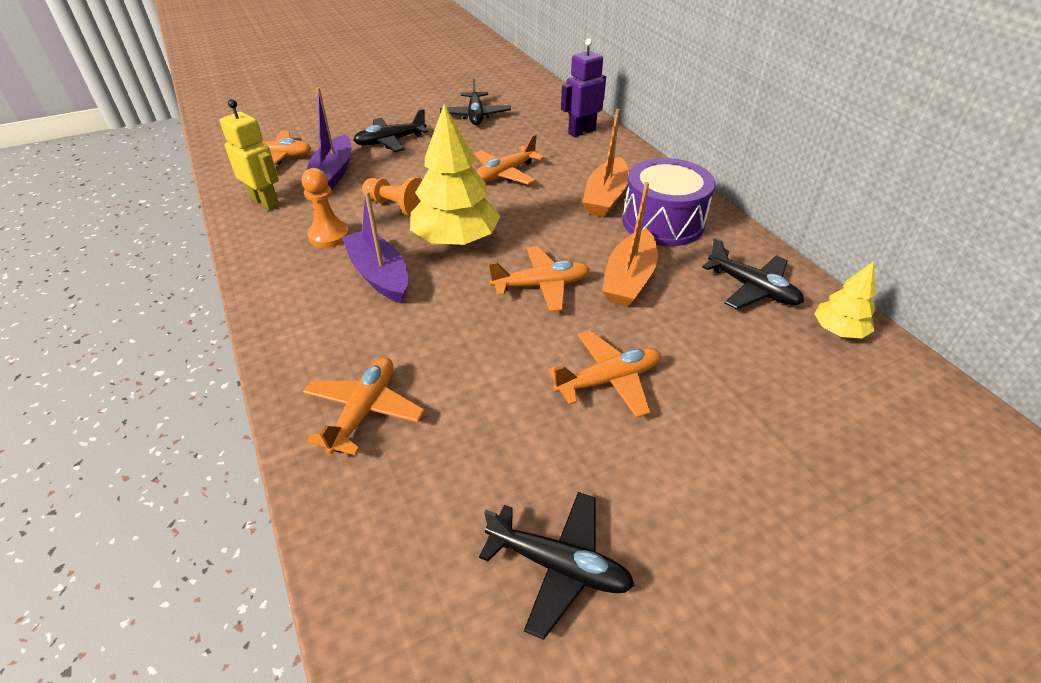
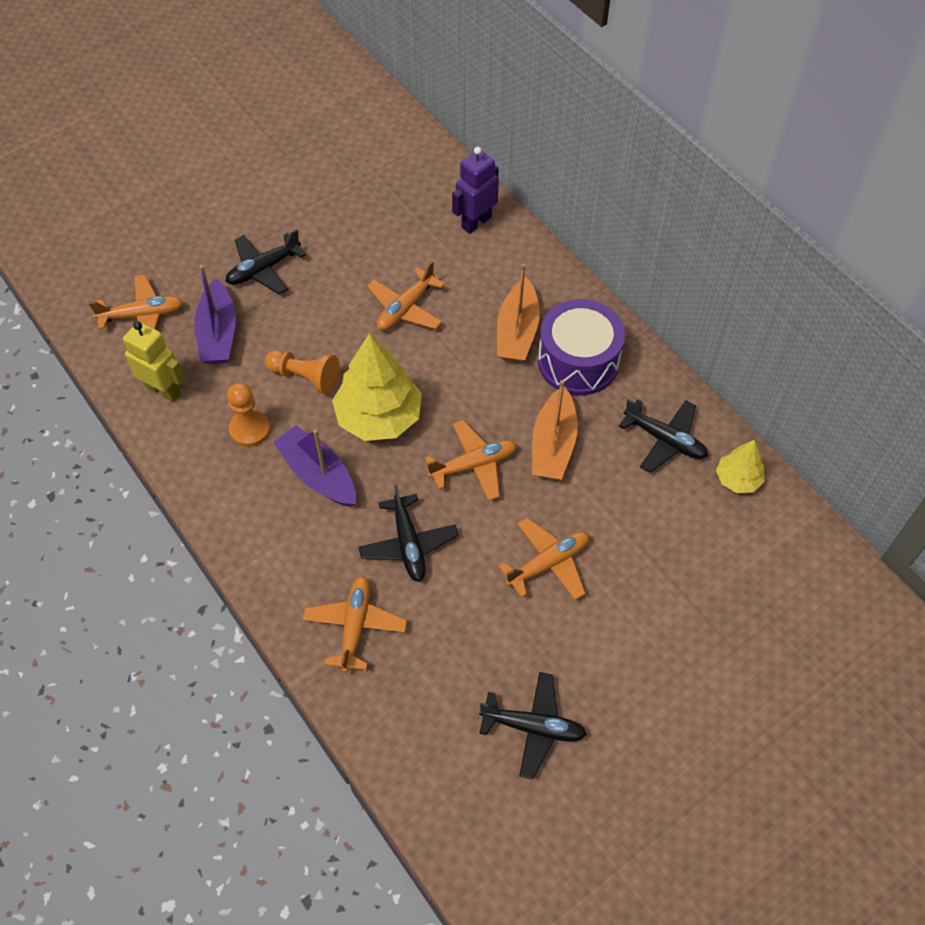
camera: 10 degrees left, 15 degrees up
(475, 115) = (348, 207): black plane -> black plane (408, 544)

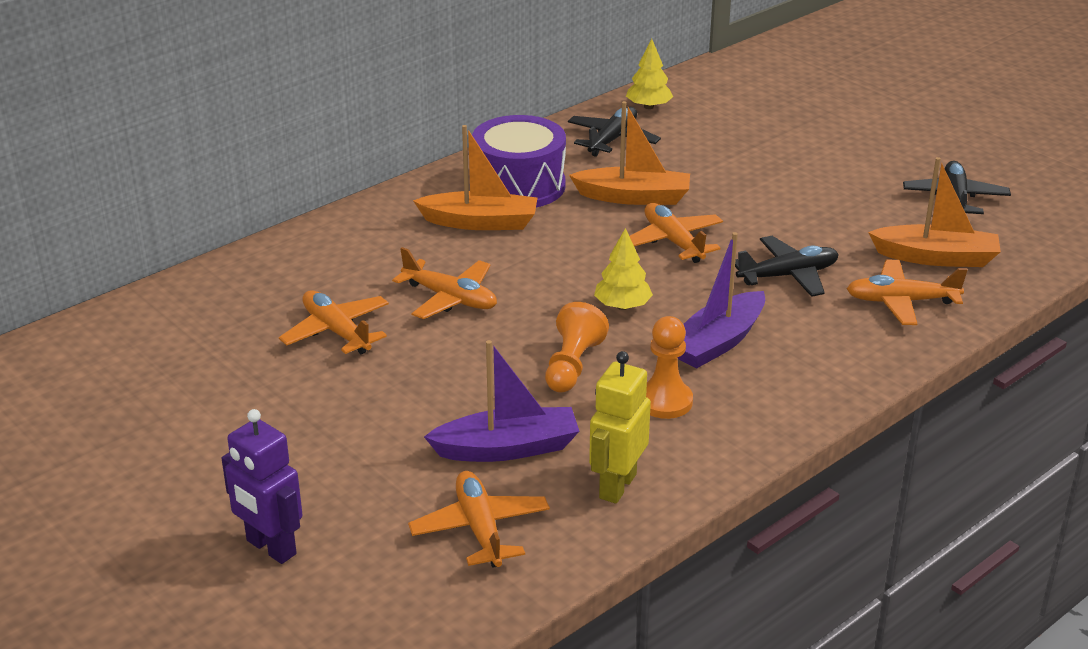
camera: 95 degrees left, 25 degrees down
(263, 269) = (384, 420): black plane -> none
(379, 417) = (622, 306): yellow tree -> yellow tree, size x0.53
(424, 676) = (936, 257): none -> orange boat
(476, 222) = (302, 256): purple robot -> purple robot (270, 548)
(548, 563) = (778, 196): orange plane -> orange plane (337, 332)

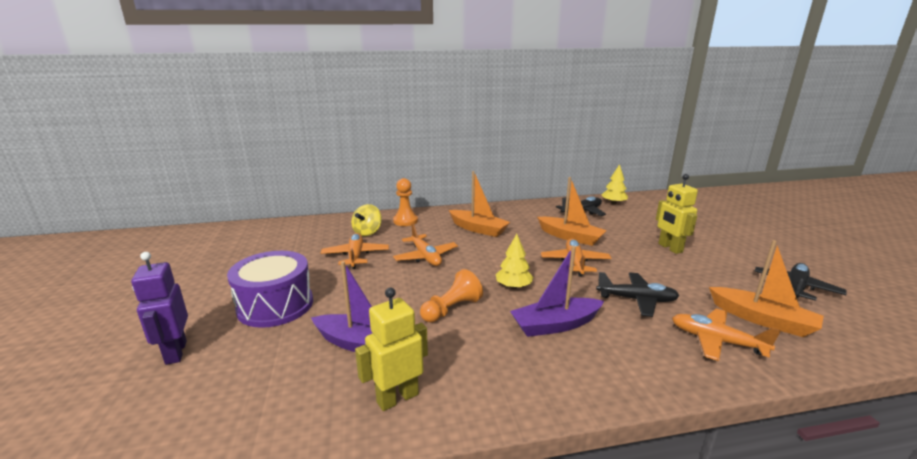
camera: 30 degrees right, 10 degrees down
(301, 283) = (367, 232): none -> yellow spinning top
(480, 529) = (284, 391): orange plane -> none
(519, 186) = (514, 219): purple drum -> purple drum (275, 305)
(665, 401) = (486, 350): orange pawn -> orange pawn (405, 221)
(781, 178) = (670, 248): none -> yellow robot

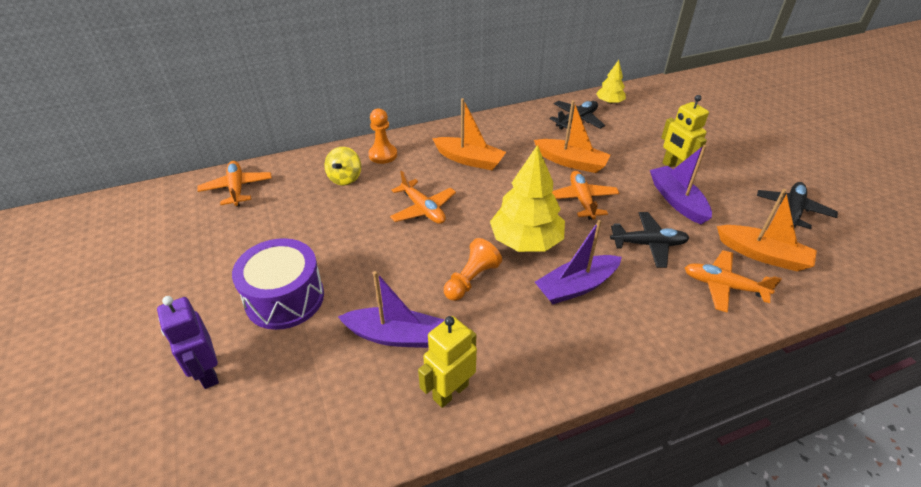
camera: 10 degrees left, 20 degrees up
(355, 256) = (345, 217): orange plane -> orange plane (237, 188)
(513, 286) = (526, 241): yellow tree -> yellow tree, size x1.89
(670, 271) = (677, 201): none -> purple boat

